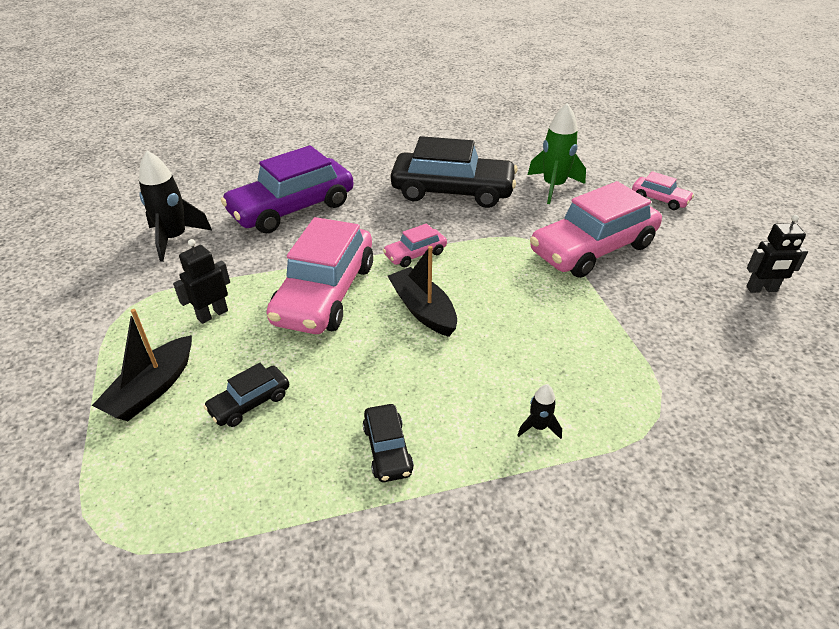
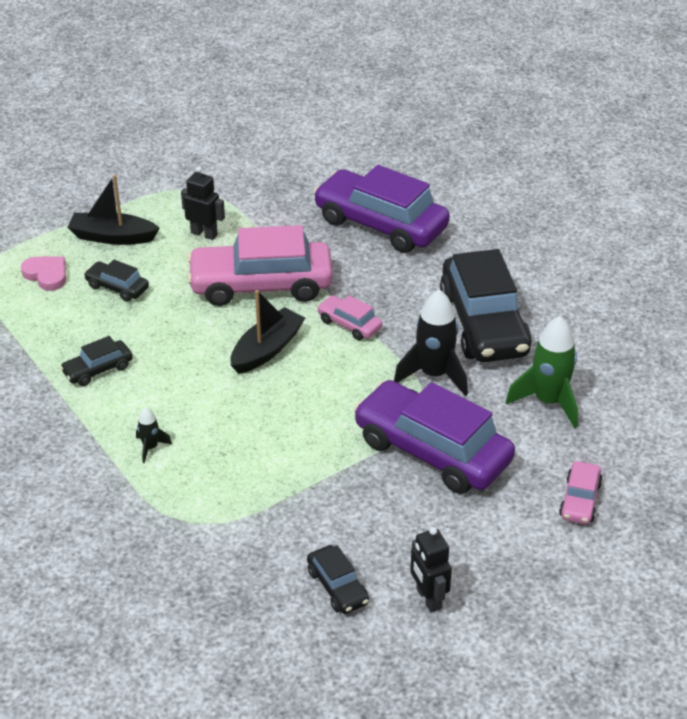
camera: 70 degrees right, 0 degrees up
(172, 469) = (46, 275): none -> pink heart
(174, 239) = (292, 175): black rocket -> black rocket (434, 375)
(592, 248) = (432, 451): pink car -> purple car
(750, 335) = (337, 587): none -> black car

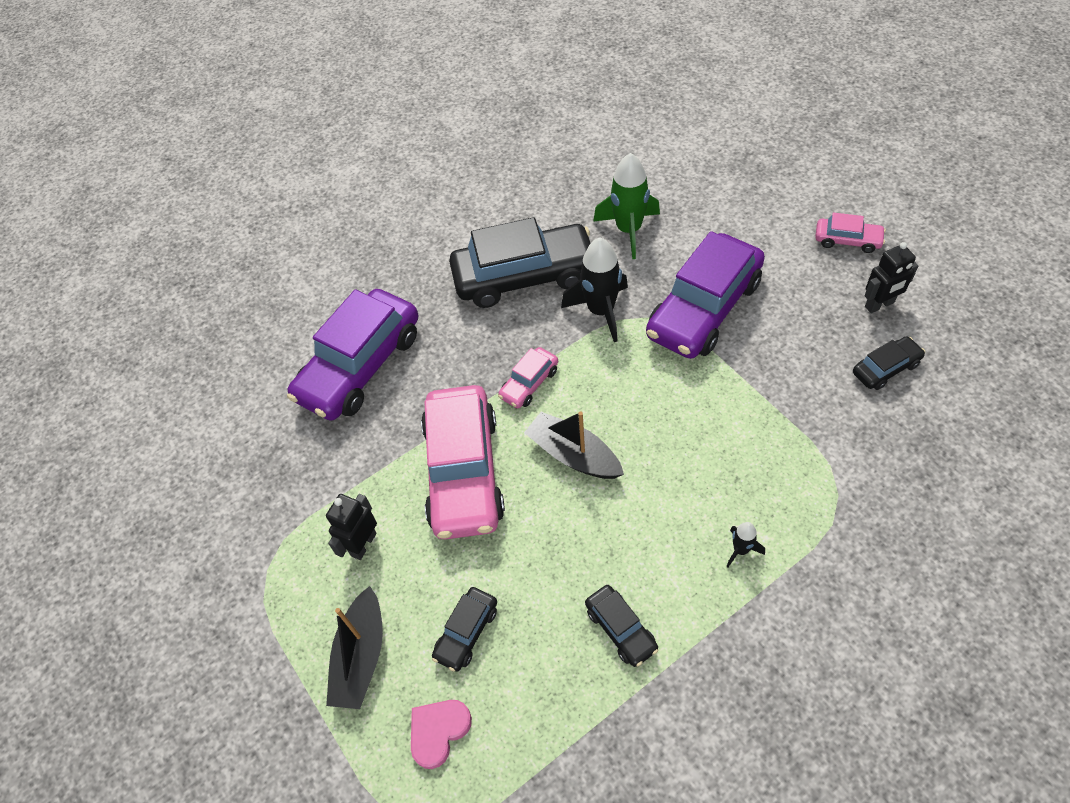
camera: 85 degrees left, 15 degrees up
(580, 500) = (744, 211): pink car -> pink car (847, 240)

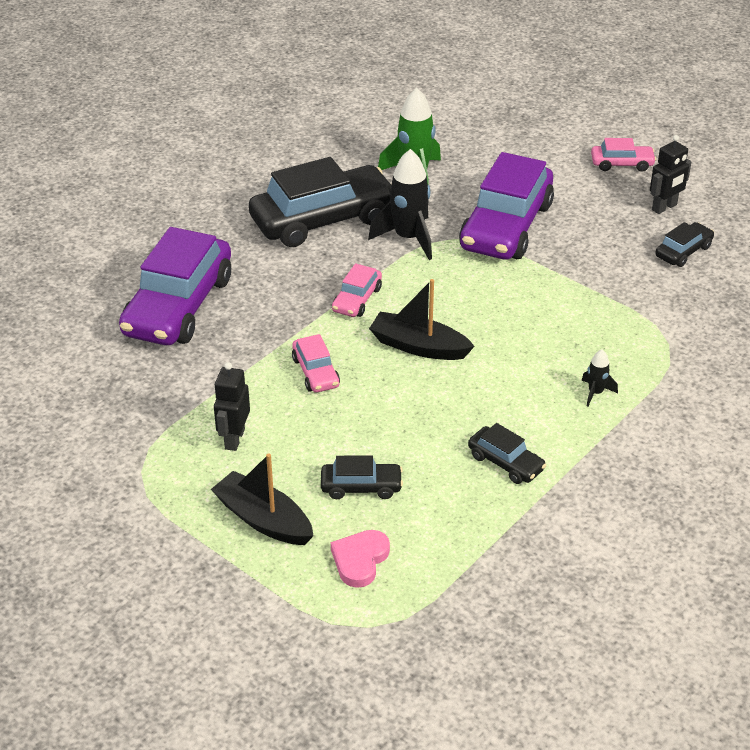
camera: 20 degrees left, 15 degrees down
(361, 656) = (263, 520): black boat -> black boat turned 135 degrees clockwise
(463, 471) = (315, 372): pink car -> pink car, size x0.46
(466, 632) = (361, 487): black car -> black car turned 105 degrees counterclockwise

